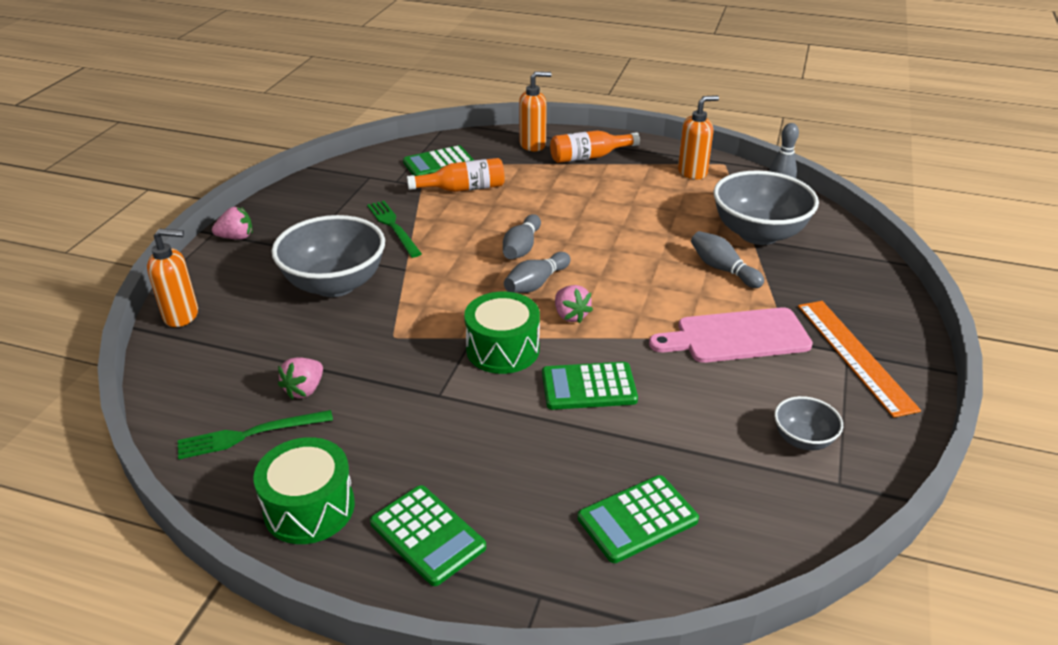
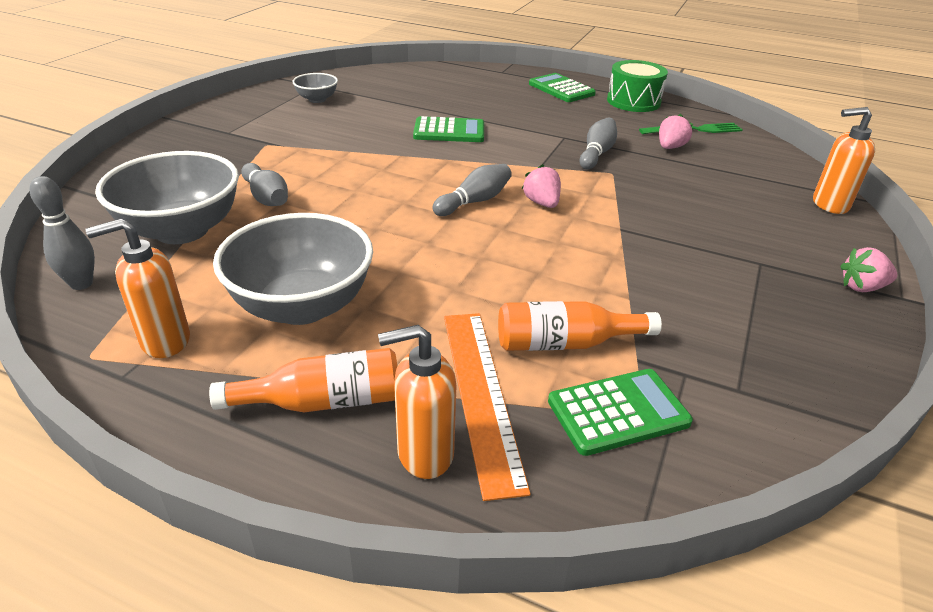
camera: 175 degrees left, 0 degrees up
(335, 284) = (692, 219): grey bowl -> grey bowl (302, 306)
(393, 227) = (655, 283): green fork -> none
(503, 349) = (513, 156): green drum -> none
(522, 248) = (483, 240): grey bowling pin -> grey bowling pin (596, 153)
(570, 315) = (447, 173): pink strawberry -> pink strawberry (542, 203)
(637, 519) = (442, 84): green calculator -> none
(737, 337) = (308, 147): pink cutting board -> none
(854, 355) = (225, 130): orange ruler -> orange ruler (481, 394)

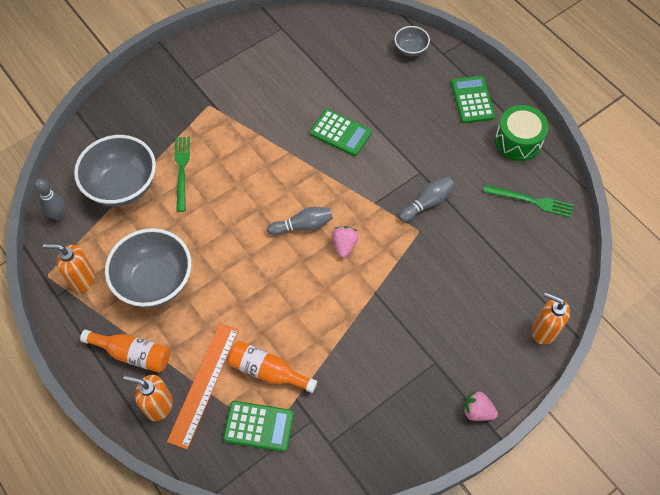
camera: 30 degrees right, 25 degrees up
(266, 197) = (182, 170): grey bowling pin -> green fork
(317, 99) = (272, 52): grey bowl -> grey bowl (410, 49)
(670, 147) = (490, 217): pink strawberry -> none

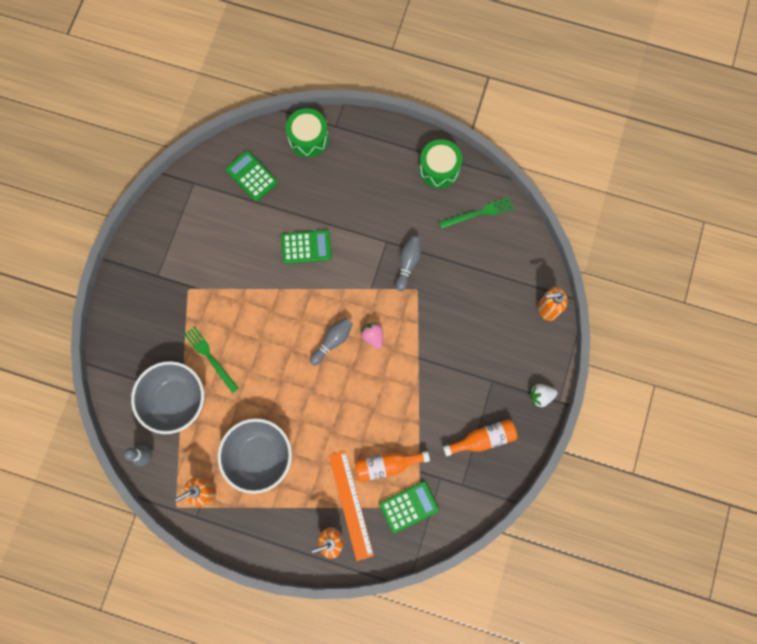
camera: 35 degrees left, 15 degrees up
(133, 354) = (285, 519): orange bottle -> orange bottle (483, 439)
(410, 49) = (308, 138): grey bowl -> green drum
(472, 100) = (384, 154): green calculator -> green calculator (251, 176)
(477, 411) = (540, 396): pink strawberry -> white strawberry

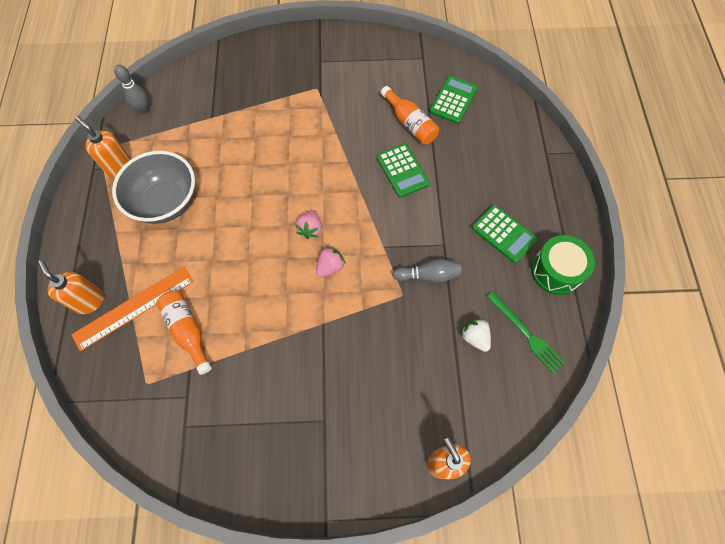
camera: 70 degrees right, 10 degrees down
(175, 400) = (204, 114): grey bowl -> none
(210, 357) = (255, 127): green fork -> none
(308, 138) = (519, 134): green drum -> none
(333, 341) = (310, 229): grey bowling pin -> pink strawberry
(409, 506) = (144, 371): green calculator -> green calculator (503, 234)
(483, 439) = (248, 433): orange bottle -> orange bottle (410, 123)
(540, 396) = (325, 492): white strawberry -> white strawberry (474, 337)

